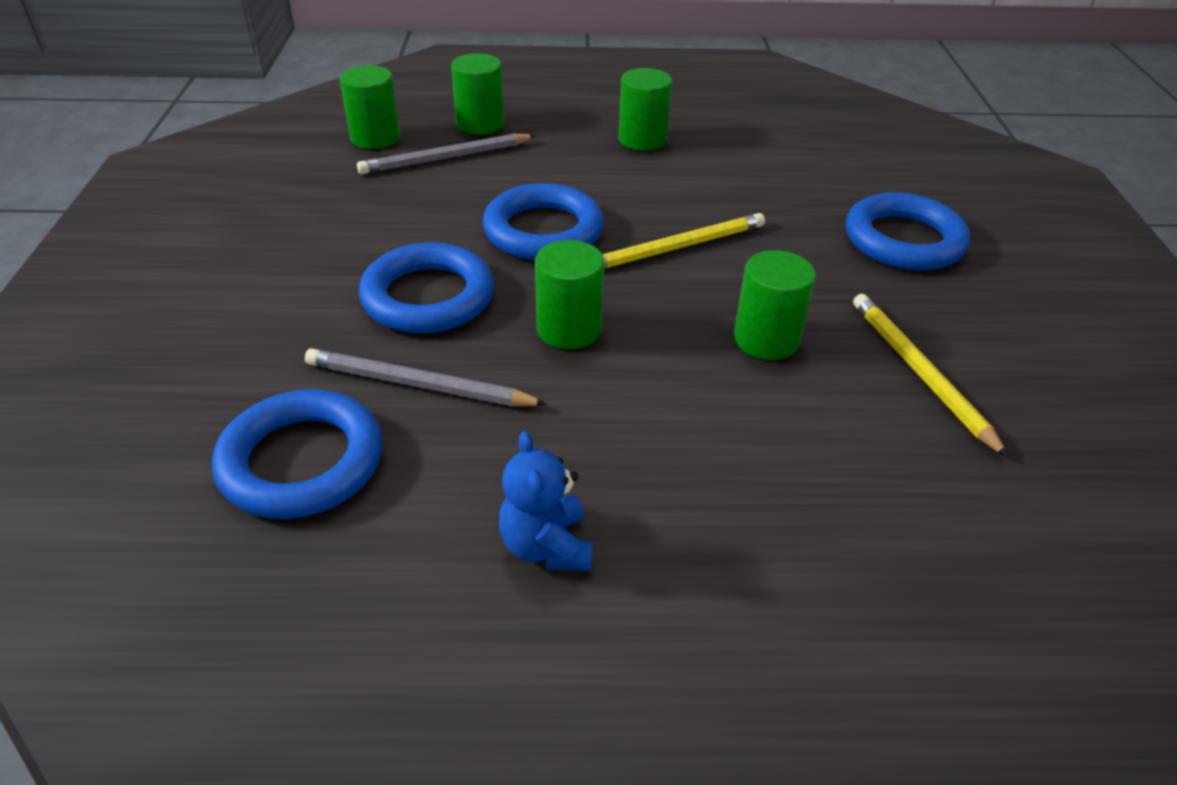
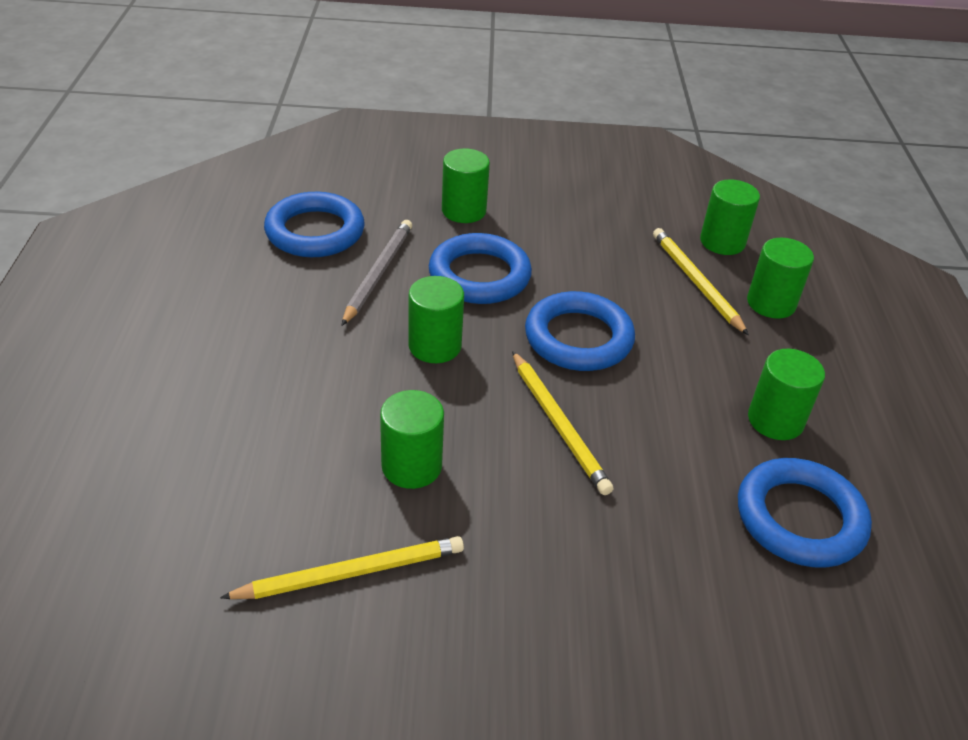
camera: 90 degrees right, 0 degrees up
(275, 311) = (464, 211): none -> green cylinder
(445, 158) = (695, 282): grey pencil -> yellow pencil
(546, 546) = (219, 325): blue teddy bear -> none
(903, 240) = (589, 627): blue ring -> blue ring (800, 518)

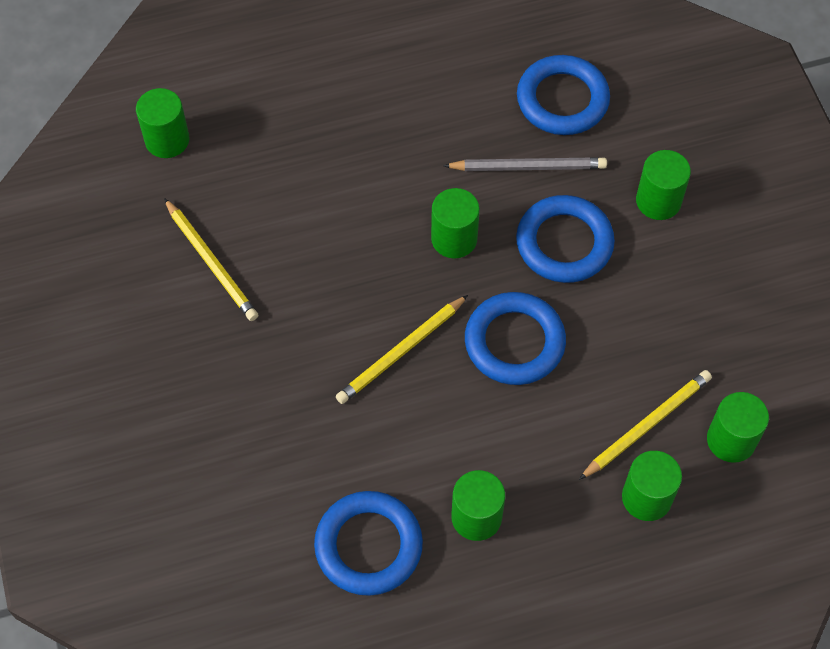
camera: 75 degrees right, 20 degrees up
(411, 466) = (317, 266): green cylinder -> green cylinder (167, 140)

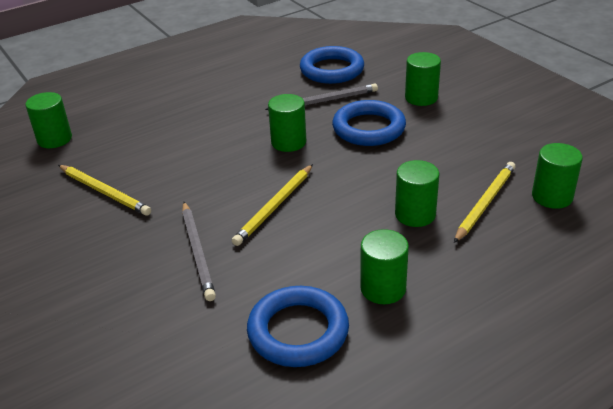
camera: 15 degrees left, 25 degrees down
(295, 398) = (198, 252): none -> grey pencil
(514, 342) = (360, 182): blue ring -> none
(646, 498) = (512, 243): green cylinder -> green cylinder (415, 214)

